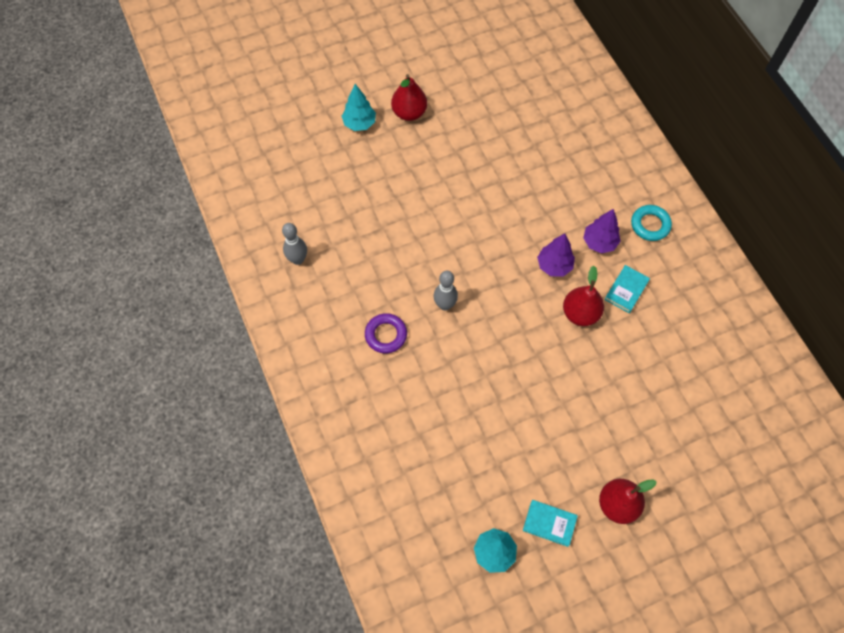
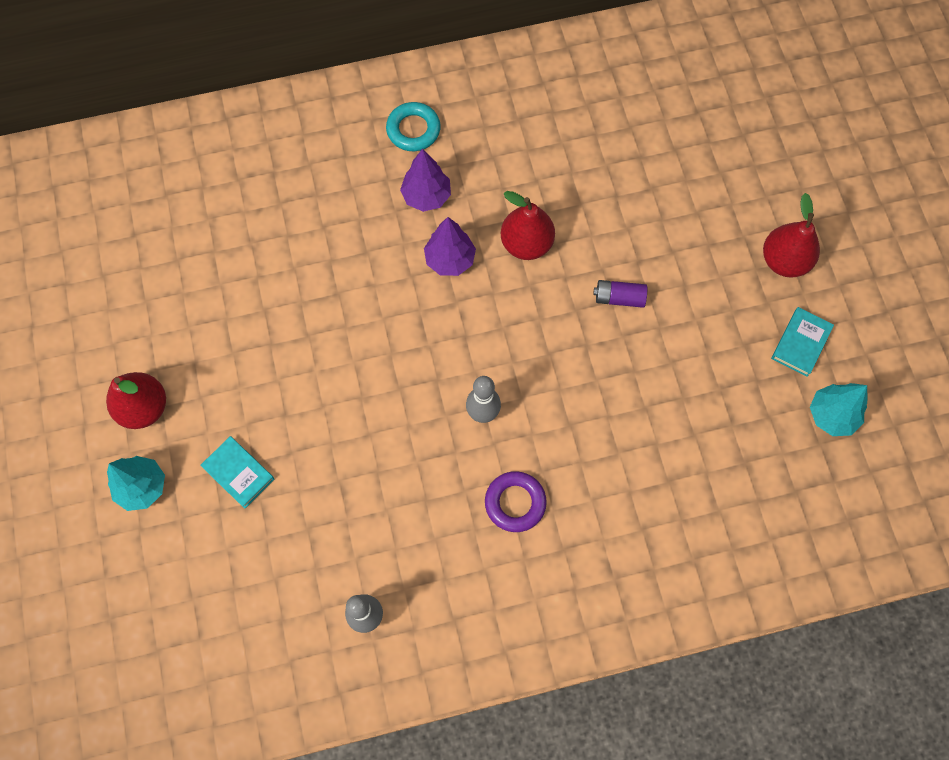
camera: 80 degrees left, 5 degrees up
(553, 383) = (619, 298): none -> purple battery
(626, 290) = (503, 181): turquoise book -> turquoise book (238, 473)

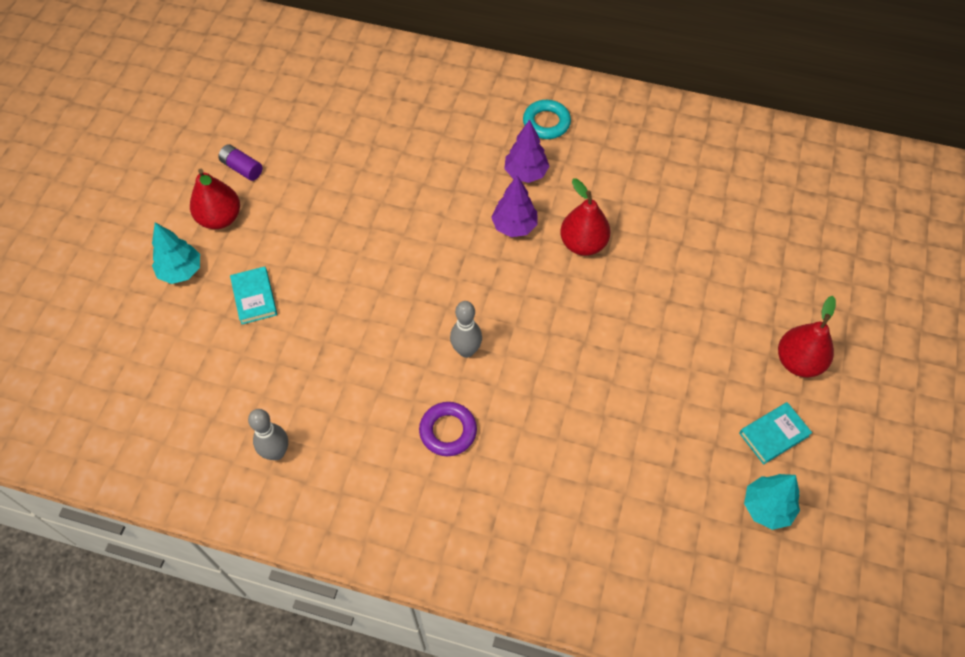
camera: 30 degrees right, 10 degrees down
(619, 298) = (634, 320): purple battery -> purple battery (242, 168)

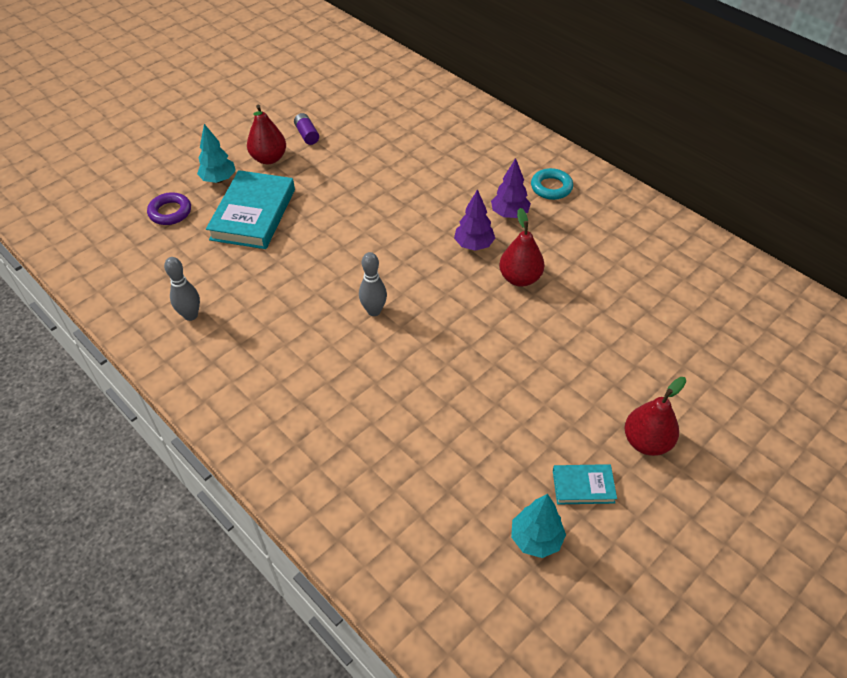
camera: 30 degrees right, 10 degrees down
(254, 297) = (253, 214): turquoise book -> turquoise book, size x2.02
(448, 431) = (319, 358): purple ring -> purple ring (170, 212)

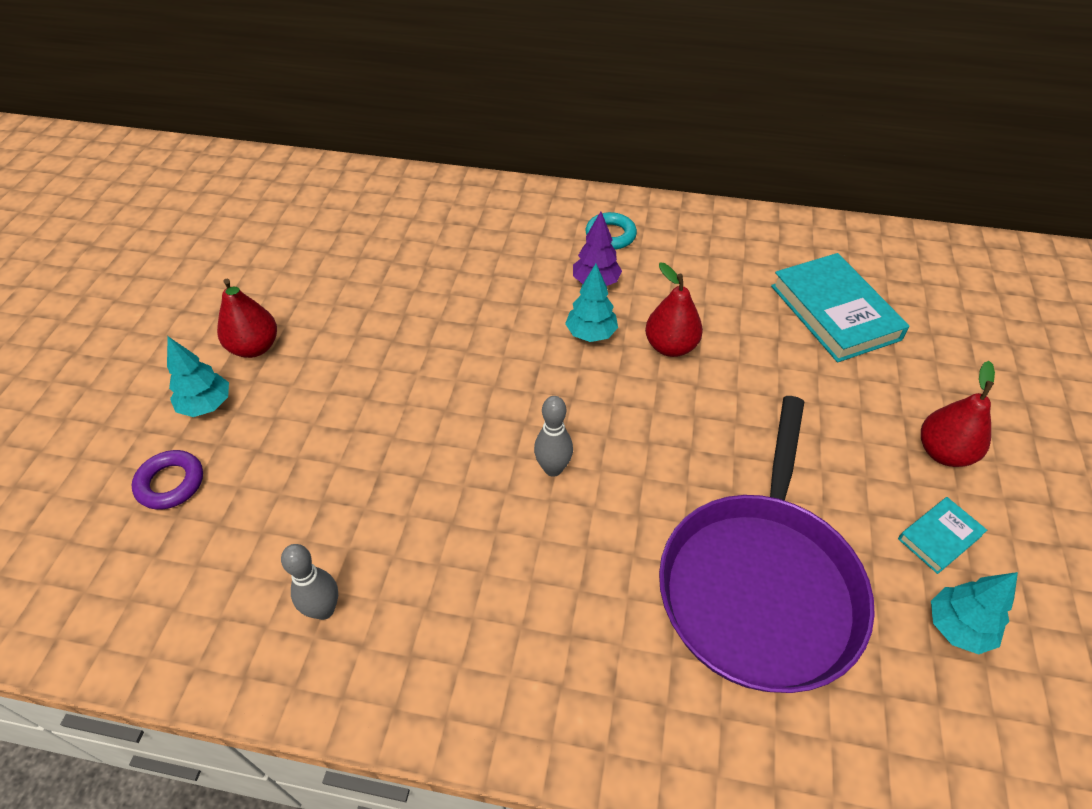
camera: 35 degrees left, 0 degrees up
(253, 214) = (294, 428): turquoise book -> turquoise book (834, 312)
(307, 135) = (280, 296): purple battery -> none
(434, 442) = (760, 586): none -> purple pan
(473, 245) = (591, 334): purple tree -> turquoise tree

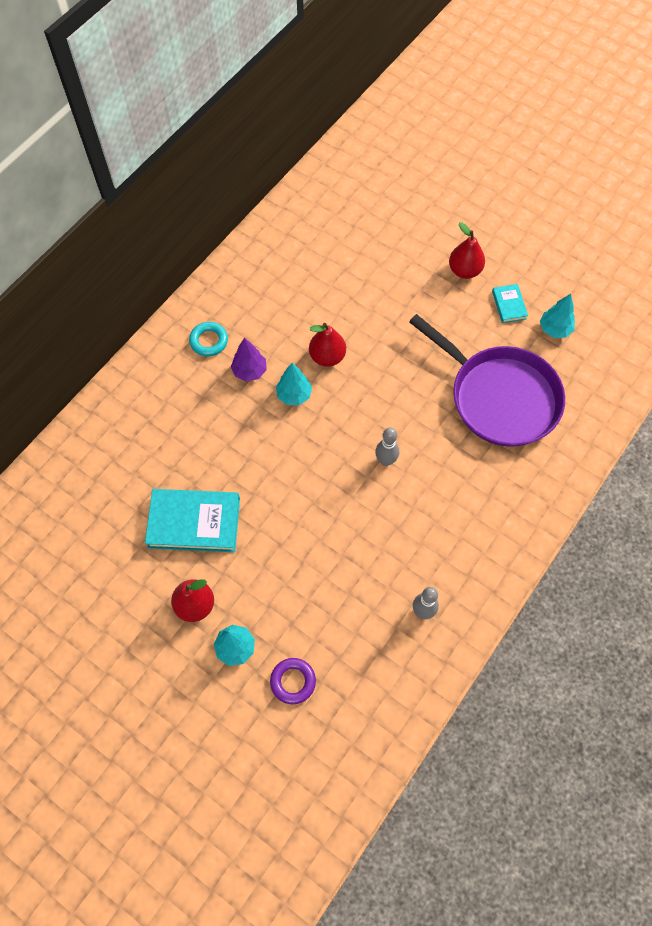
camera: 65 degrees left, 15 degrees up
(834, 312) = (346, 257): turquoise book -> turquoise book (194, 523)

